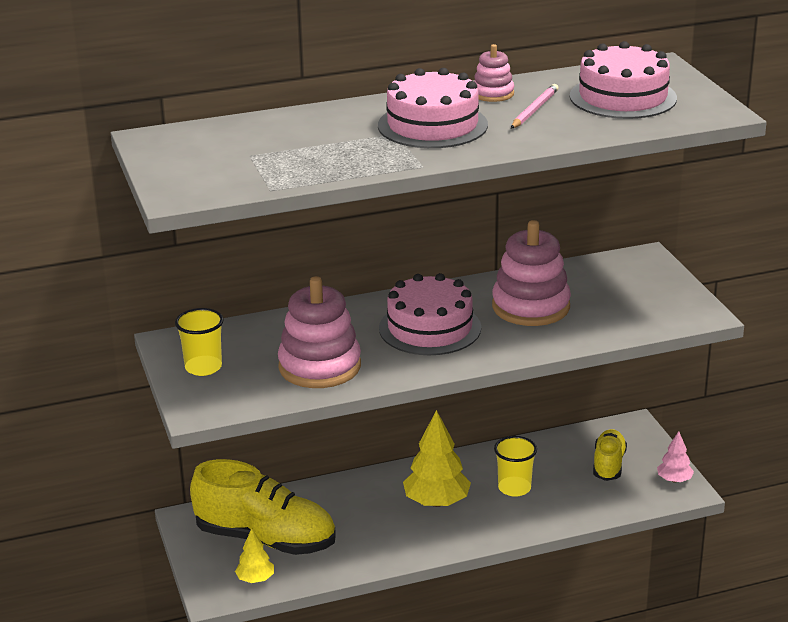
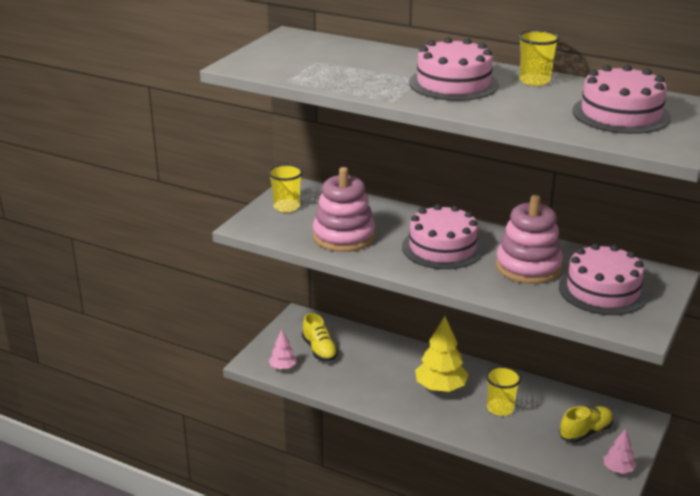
camera: 45 degrees right, 0 degrees up
(255, 579) = (283, 367): yellow tree -> pink tree
(265, 539) = (319, 350): yellow shoe -> yellow shoe, size x0.53
(493, 94) = (534, 81): pink stacking toy -> yellow cup
(534, 110) = (539, 99): pink pencil -> none
(620, 296) = (602, 290): none -> pink cake

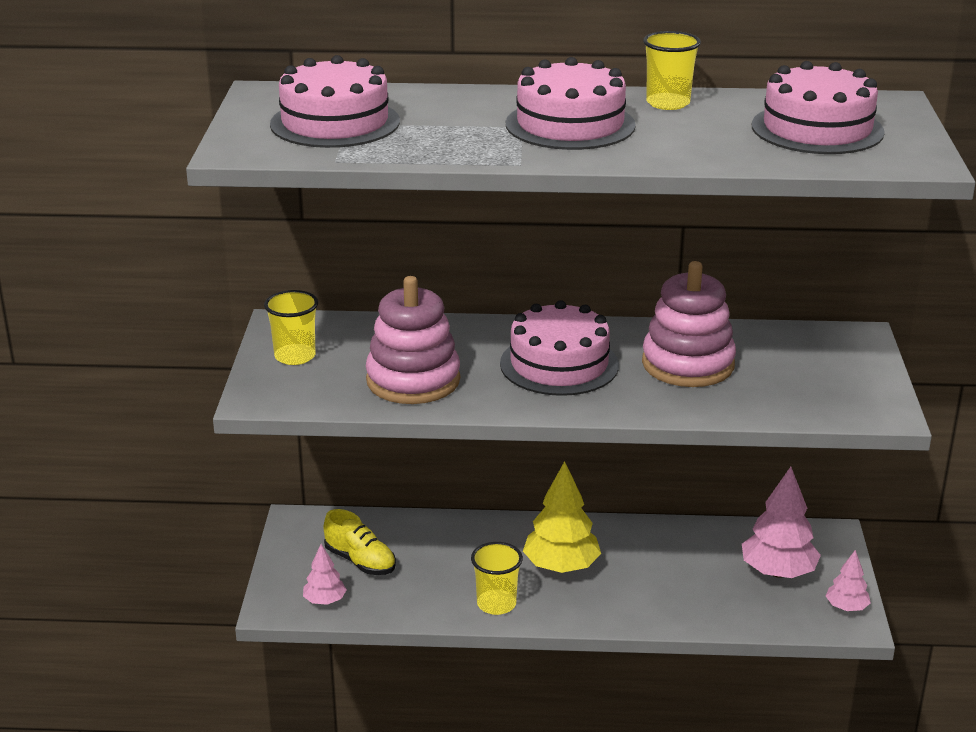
camera: 25 degrees left, 0 degrees up
(500, 408) = (655, 572): yellow cup -> yellow cup (496, 604)
(585, 432) = (778, 572): yellow shoe -> pink tree
(602, 290) = (800, 372): pink cake -> pink cake (335, 123)

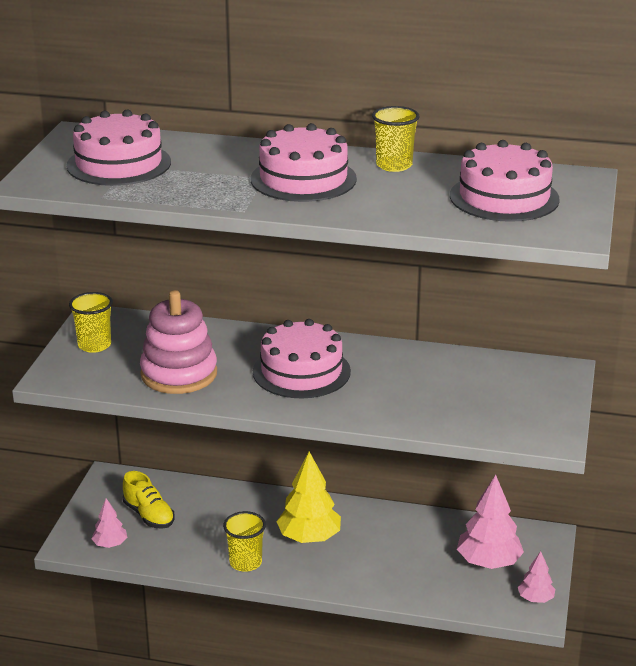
camera: 10 degrees right, 0 degrees up
(688, 364) = (407, 381): pink stacking toy -> none

